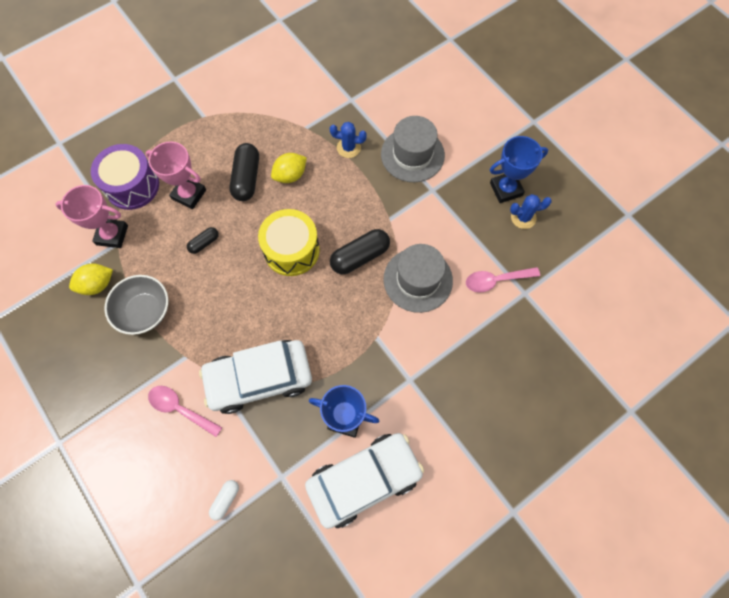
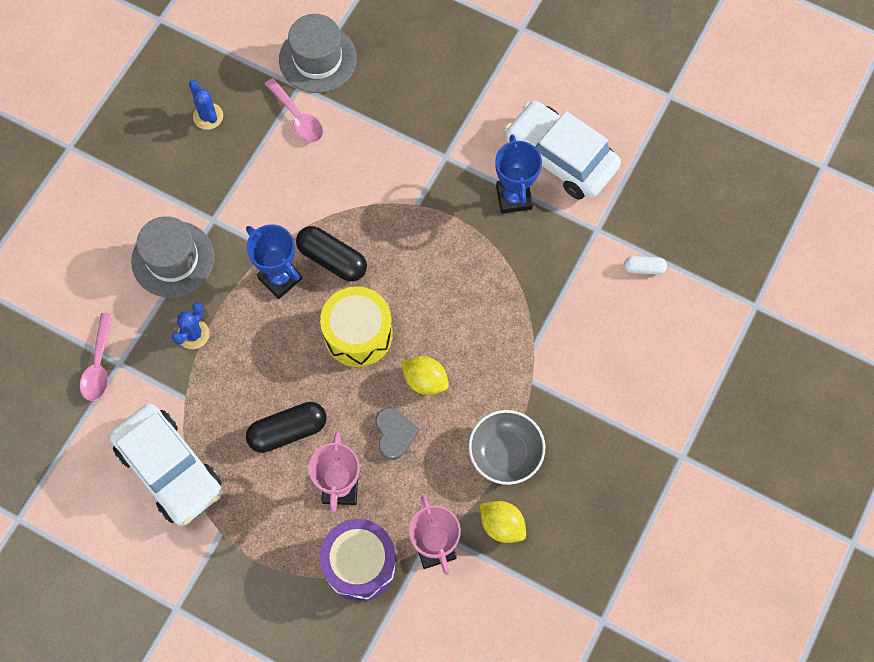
camera: 115 degrees left, 0 degrees up
(180, 409) = (586, 356): pink spoon -> pink spoon (99, 365)
(204, 243) = (394, 434): black capsule -> grey heart
(259, 379) = (516, 296): white car -> white car (170, 469)
(290, 175) = (261, 382): yellow lemon -> yellow lemon (425, 381)
(348, 148) = (193, 334): blue cactus -> blue cactus turned 45 degrees clockwise
(418, 280) = (332, 191): grey hat -> grey hat (318, 59)
(506, 189) = (178, 145): blue trophy -> blue trophy (280, 278)

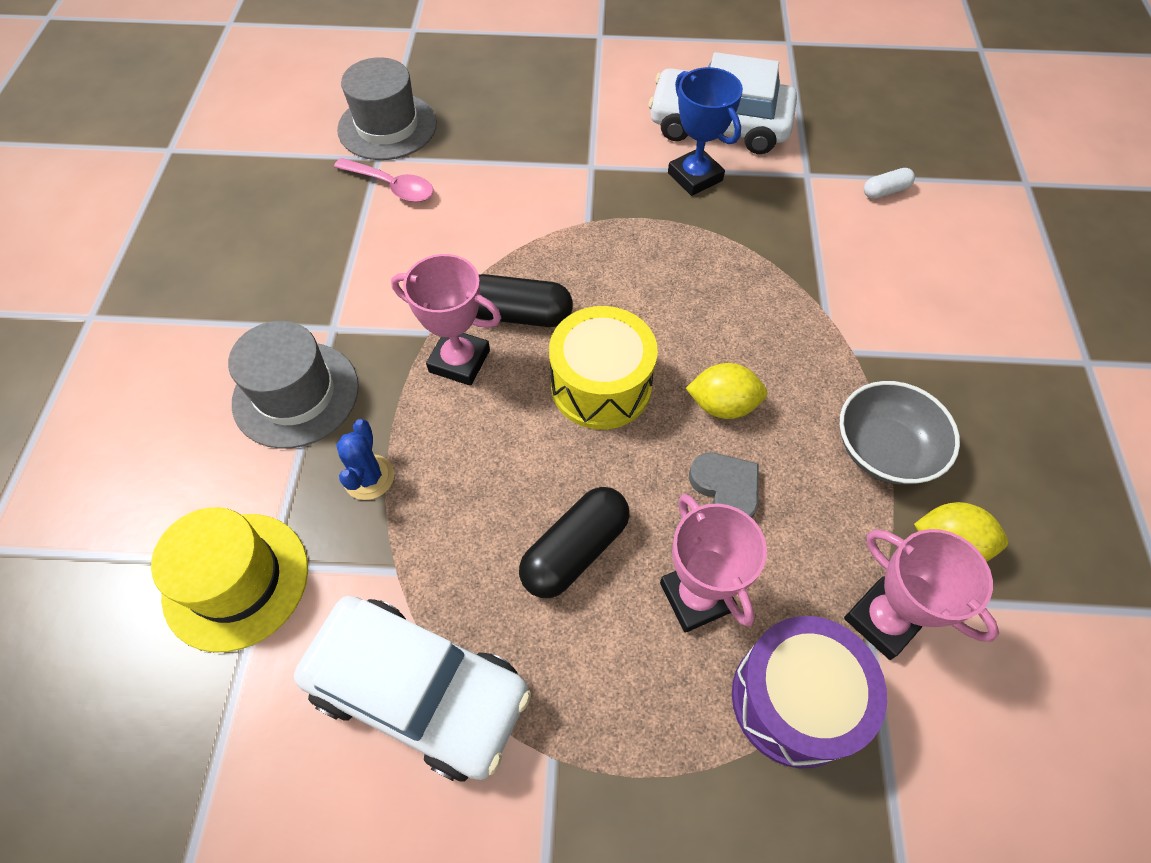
camera: 25 degrees left, 10 degrees down
(99, 365) = (236, 580): pink spoon -> yellow hat
(208, 116) = (275, 222): blue cactus -> none
(280, 278) = (459, 361): blue trophy -> pink trophy

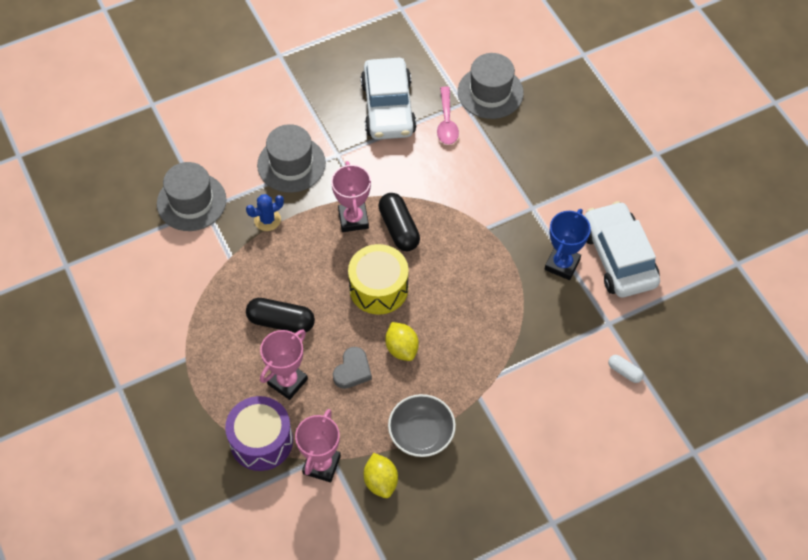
camera: 60 degrees right, 0 degrees up
(236, 580) = (191, 202): yellow hat -> grey hat
(419, 690) = (185, 296): white car -> white car (388, 108)

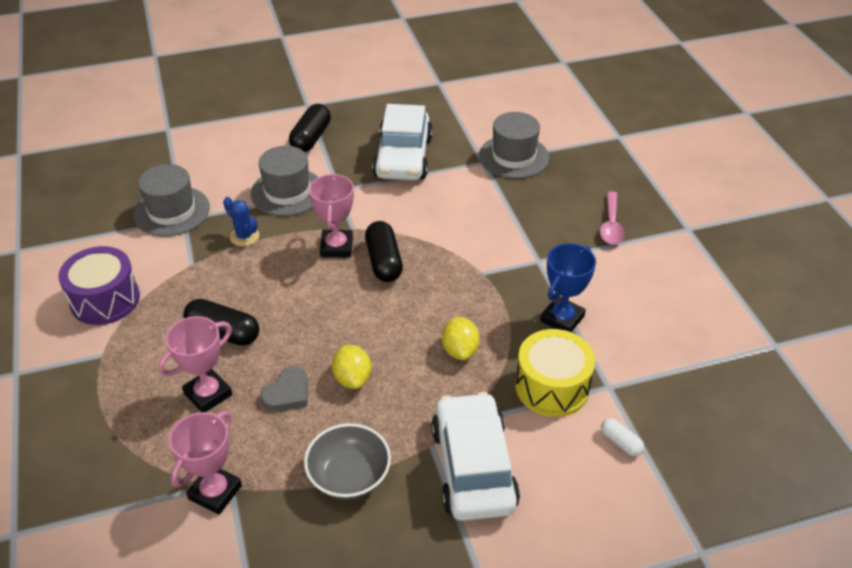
camera: 10 degrees right, 15 degrees down
(261, 441) = (153, 454): purple drum -> purple drum (105, 300)
(267, 220) = (244, 236): blue cactus -> blue cactus turned 60 degrees clockwise
(295, 96) = (311, 138): none -> black capsule
(378, 288) = (344, 314): yellow drum -> yellow drum (552, 387)
(381, 481) = (282, 524): yellow lemon -> yellow lemon (460, 350)
(446, 122) = (461, 176): pink spoon -> pink spoon (611, 225)
(618, 257) = (630, 320): white car -> white car (473, 467)

